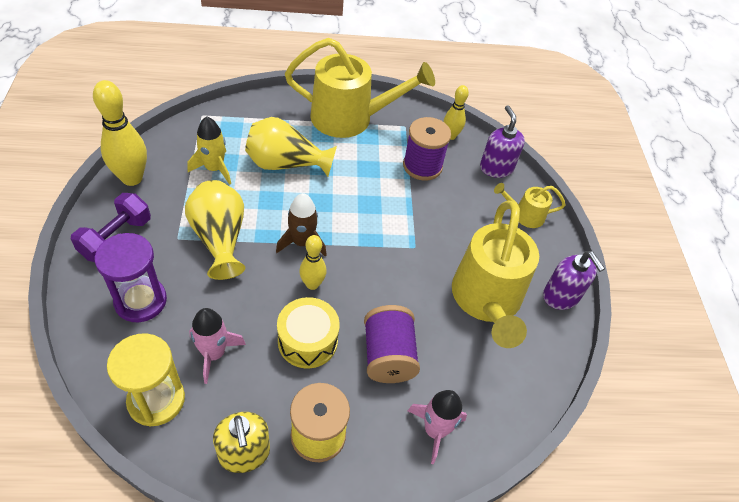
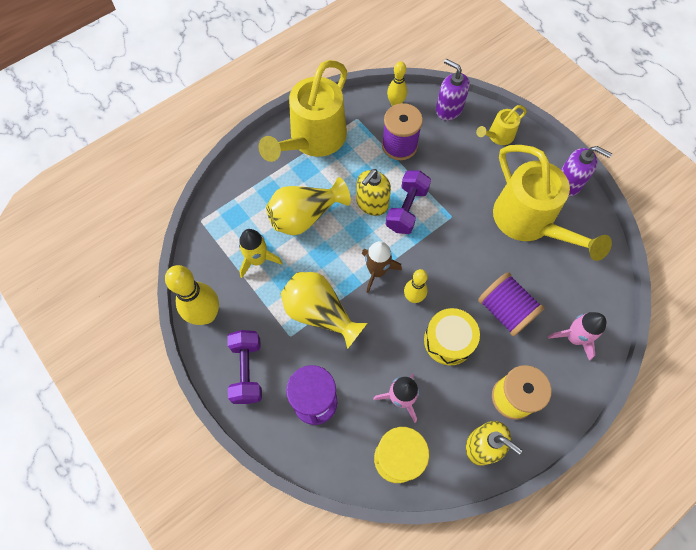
camera: 30 degrees left, 15 degrees up
(351, 118) = (313, 140): yellow watering can -> yellow watering can turned 150 degrees clockwise
(352, 191) = (372, 204): none -> yellow soap dispenser
(379, 215) = (406, 209): none -> purple dumbbell

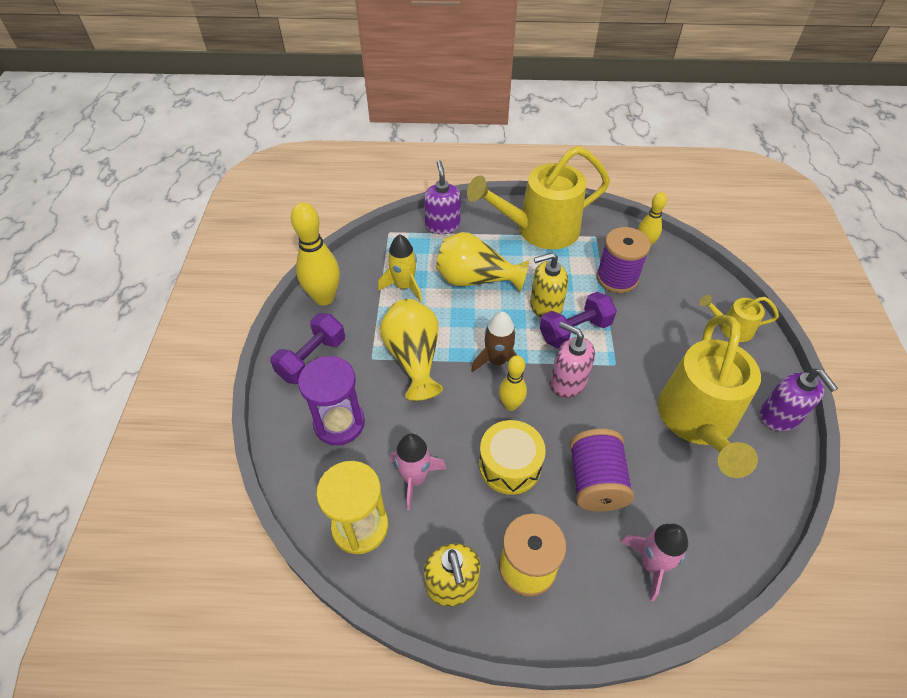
camera: 40 degrees right, 15 degrees down
(434, 253) = (567, 382): none -> pink soap dispenser
(448, 109) = (696, 278): purple soap dispenser -> purple soap dispenser (442, 225)

